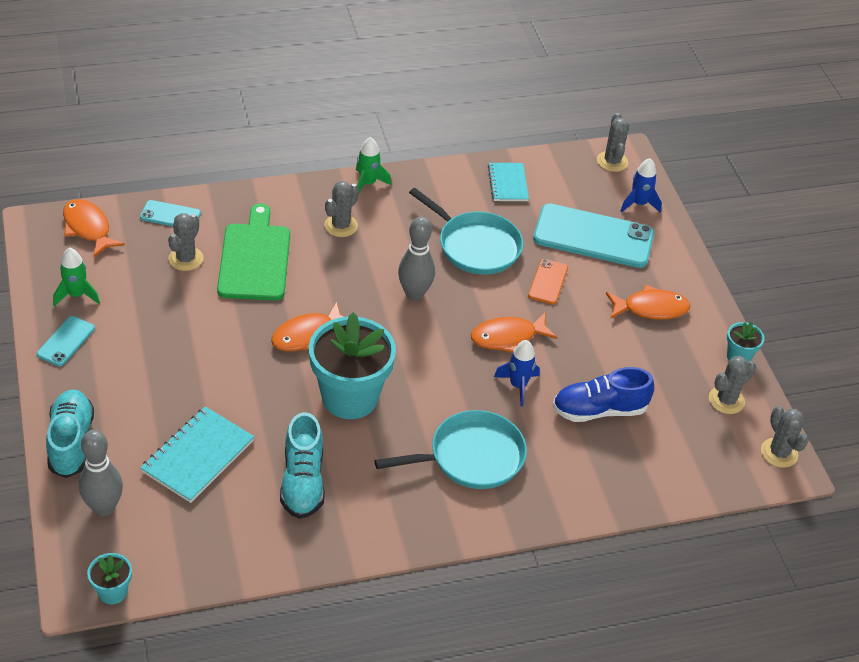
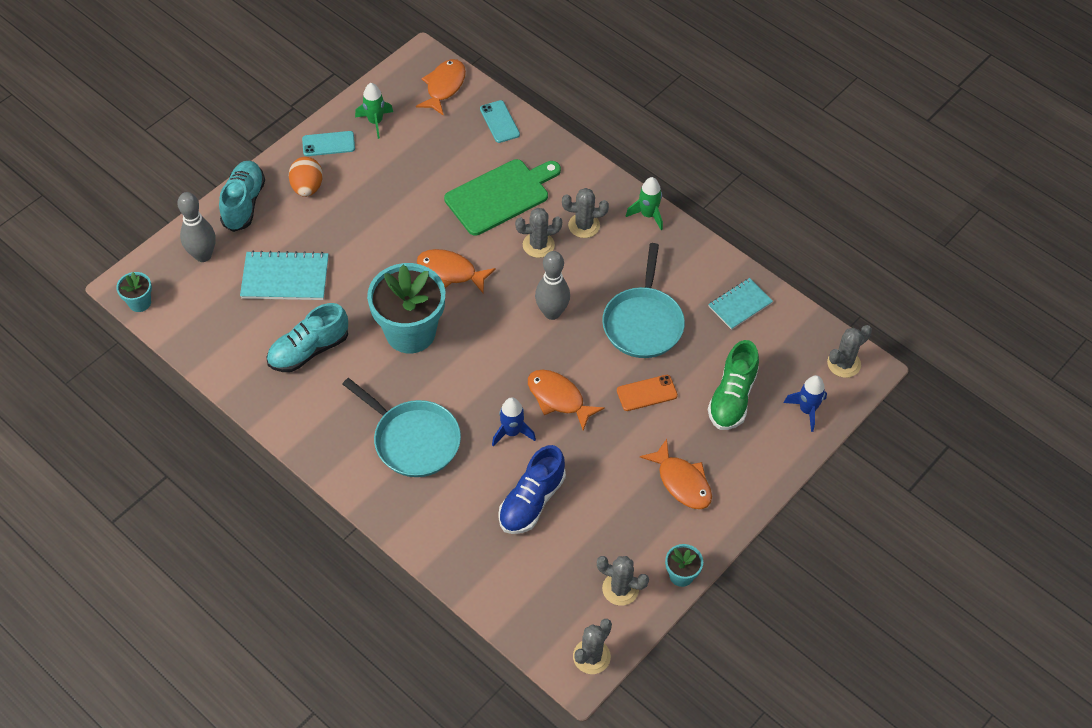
camera: 60 degrees right, 10 degrees up
(71, 442) = (244, 203): turquoise shoe -> turquoise shoe turned 45 degrees counterclockwise
(103, 384) = (307, 187): none -> orange egg
(186, 259) = (464, 157): grey cactus -> grey cactus (538, 245)
(593, 236) = (732, 397): turquoise phone -> green shoe
(599, 410) = (532, 501): blue shoe -> blue shoe turned 105 degrees counterclockwise

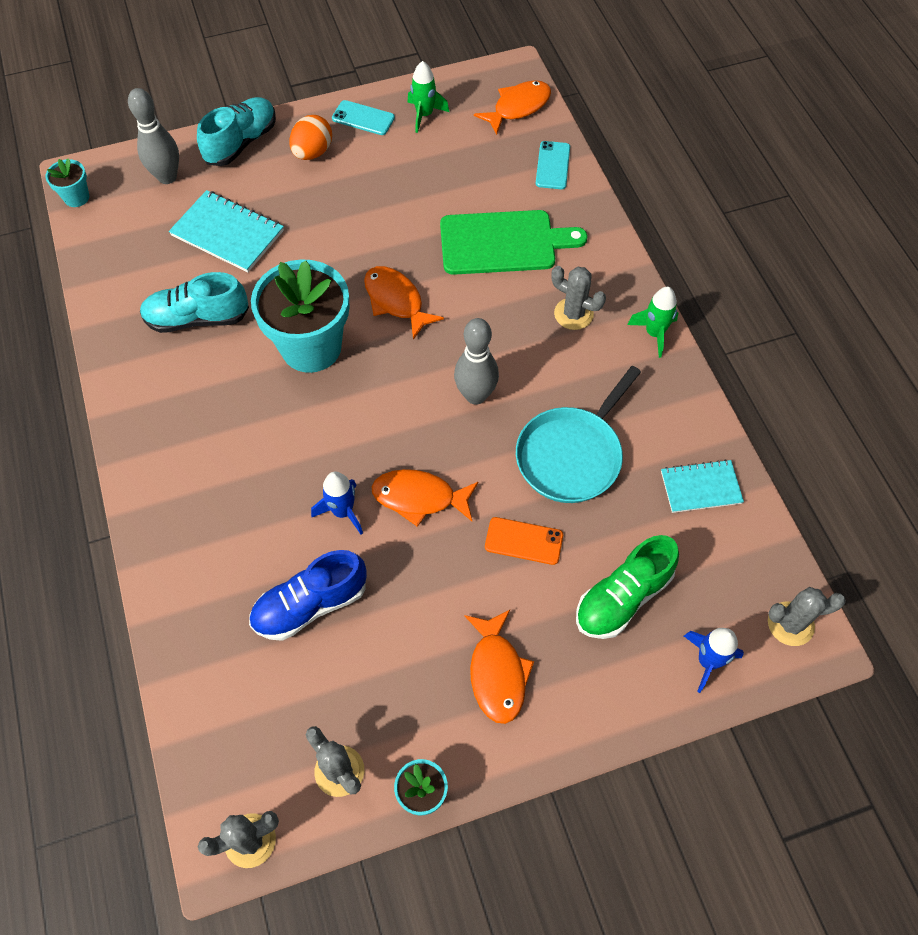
camera: 30 degrees right, 5 degrees up
(413, 440) = (233, 467): turquoise pan -> none
(538, 245) = (509, 313): grey cactus -> none
(558, 398) = (419, 497): orange fish -> orange fish turned 60 degrees counterclockwise

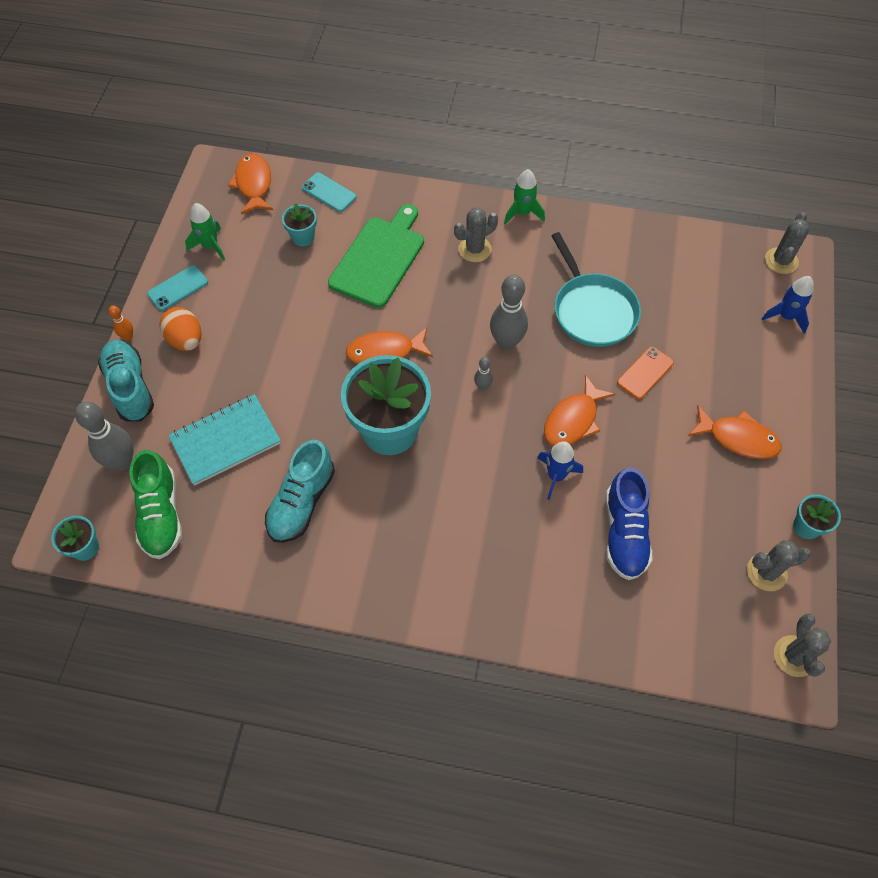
camera: 60 degrees left, 0 degrees up
(290, 114) = (128, 337): none -> orange bowling pin
(408, 399) = (482, 387): none -> grey bowling pin
(484, 174) = (303, 237): none -> turquoise flower pot
(623, 597) = (718, 338): green shoe -> green shoe (161, 514)
(700, 487) = (660, 253): turquoise notebook -> none

